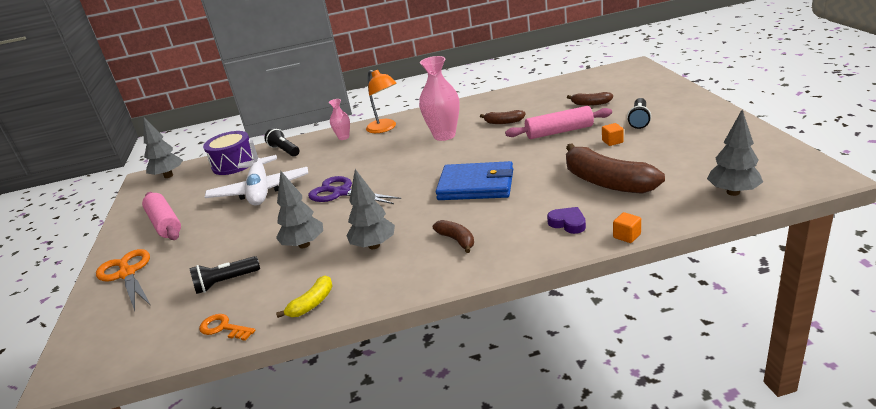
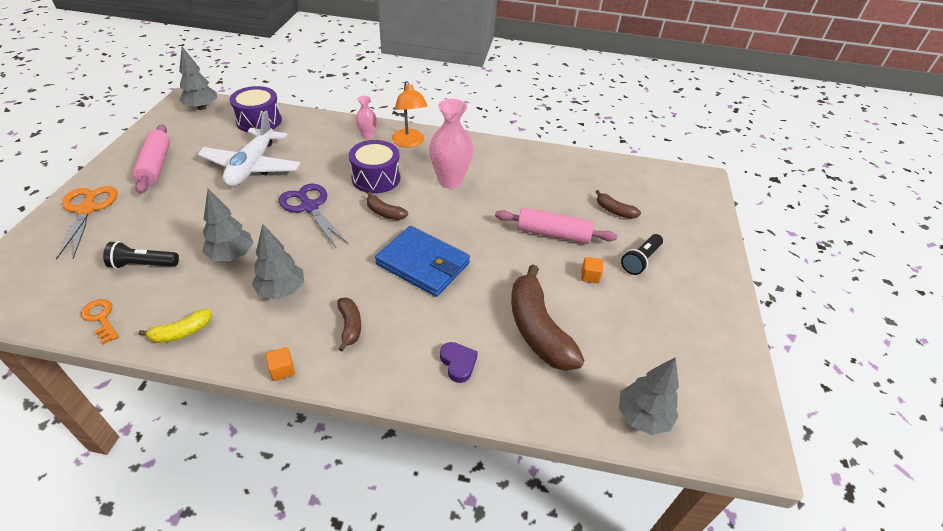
camera: 15 degrees right, 15 degrees up
(284, 150) = (309, 126): black flashlight -> none
(380, 156) = (376, 178): none -> purple drum
(503, 122) = (515, 192): brown banana -> brown banana (384, 212)
(627, 236) = (494, 414): orange cube -> orange cube (282, 370)

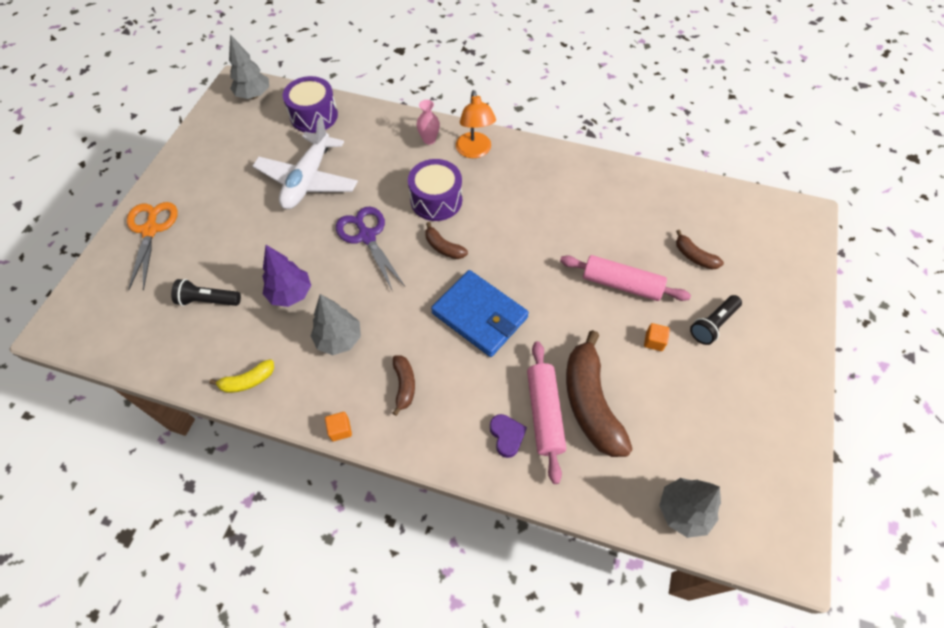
camera: 10 degrees right, 15 degrees up
(101, 318) = (174, 360): orange key -> none
(156, 165) = (212, 175): pink rolling pin -> pink rolling pin (544, 413)
(232, 255) = (291, 294): grey tree -> purple tree
(450, 181) = (515, 207): pink vase -> none

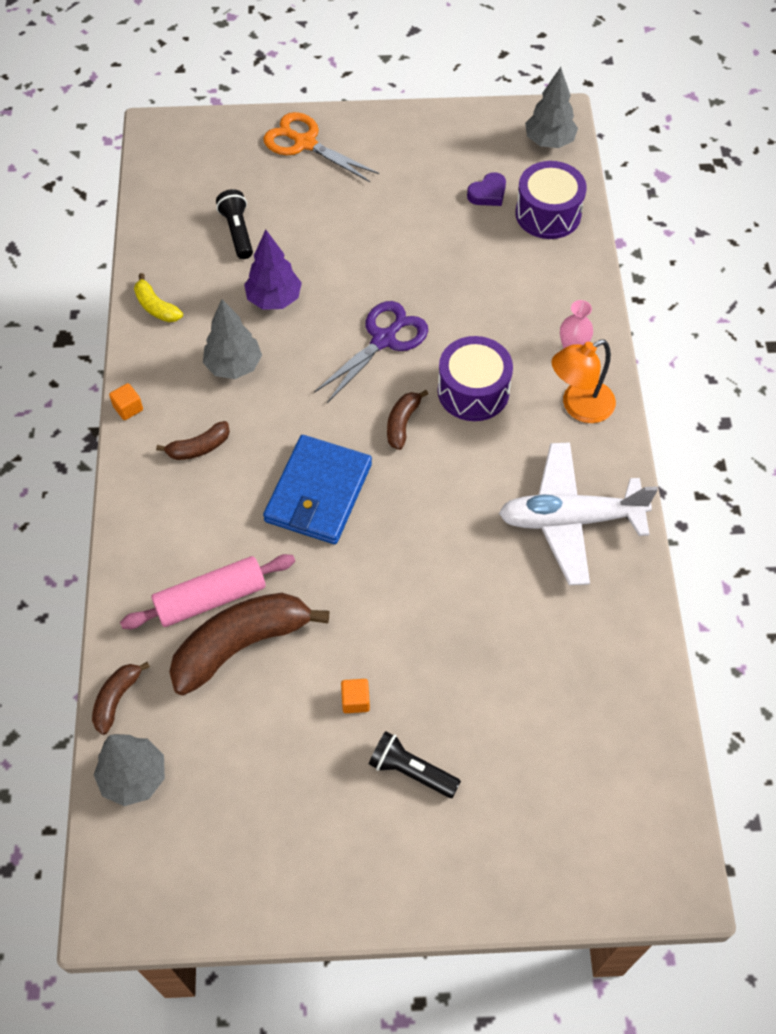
camera: 70 degrees right, 0 degrees up
(150, 230) = (305, 143): orange scissors -> orange scissors turned 120 degrees counterclockwise
(308, 180) = (441, 250): white plane -> white plane (570, 520)
(507, 436) = (170, 567): purple heart -> purple heart (488, 193)
(621, 284) = (430, 642): pink rolling pin -> none
(694, 256) = (519, 727): brown banana -> brown banana (117, 699)

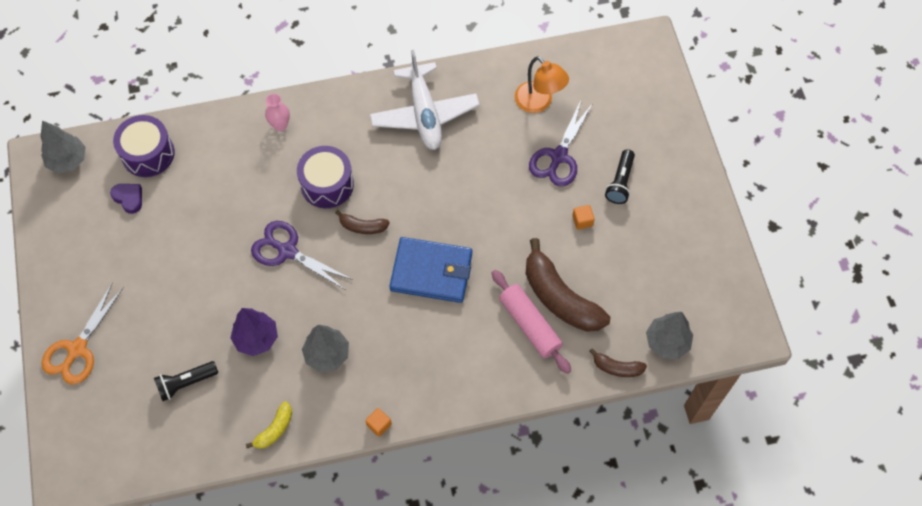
camera: 100 degrees left, 5 degrees up
(199, 447) = (407, 363): brown banana -> none
(471, 689) = (558, 156): none -> purple scissors
(579, 407) = (331, 117): orange lamp -> orange lamp (539, 103)

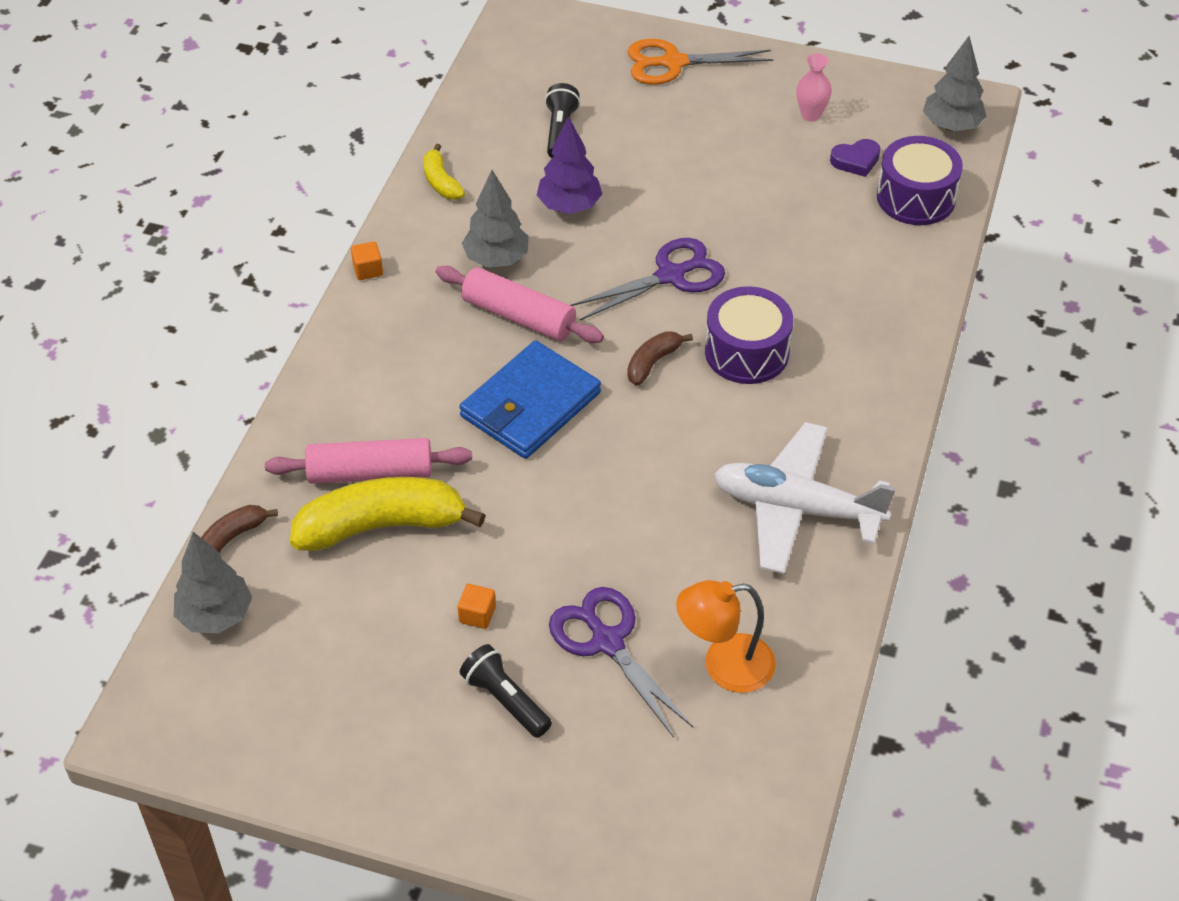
camera: 120 degrees right, 15 degrees down
(77, 349) = (673, 63): orange scissors -> orange scissors turned 60 degrees counterclockwise
(280, 125) = (880, 340): pink vase -> pink vase (811, 115)
(367, 315) = (519, 316): none -> pink rolling pin
(560, 297) = (382, 526): brown banana -> yellow banana

